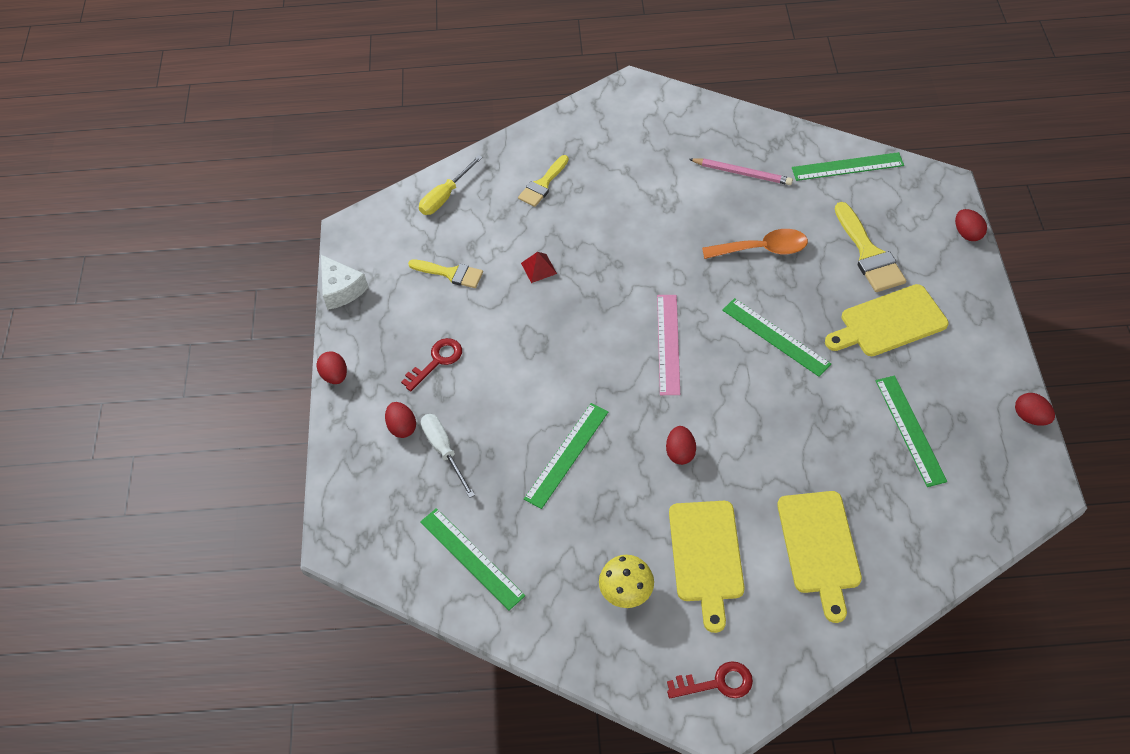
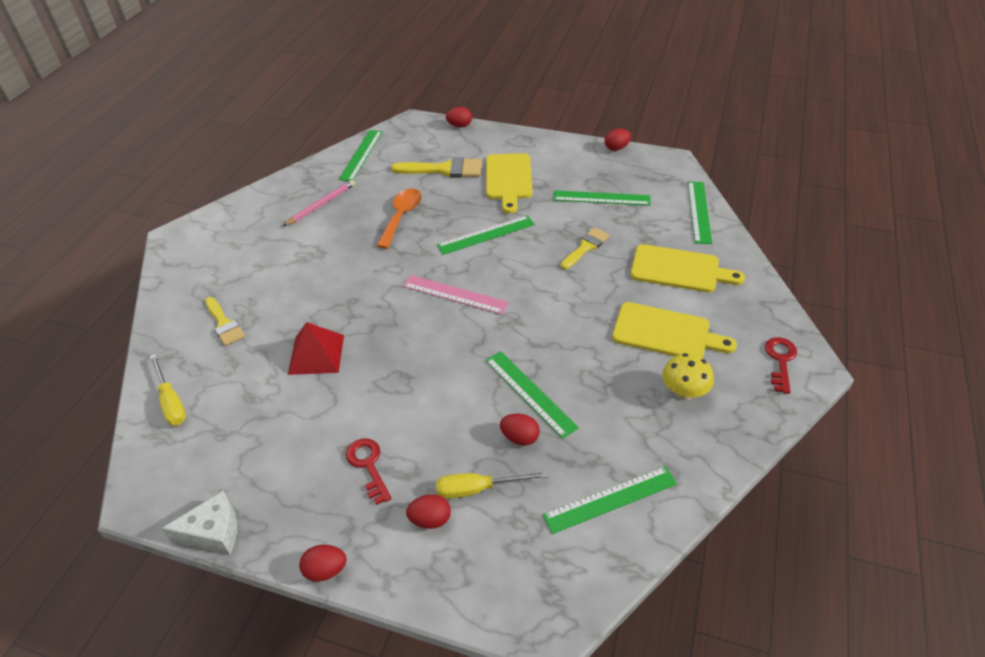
camera: 70 degrees left, 10 degrees down
(444, 451) = (478, 489): white screwdriver -> yellow screwdriver
(450, 273) = (270, 424): yellow brush -> yellow brush (586, 247)
(538, 268) = (316, 354): red pyramid -> red pyramid, size x1.77
(680, 453) = (563, 319): red egg -> red egg (520, 437)
(946, 546) = (699, 211): none -> green ruler

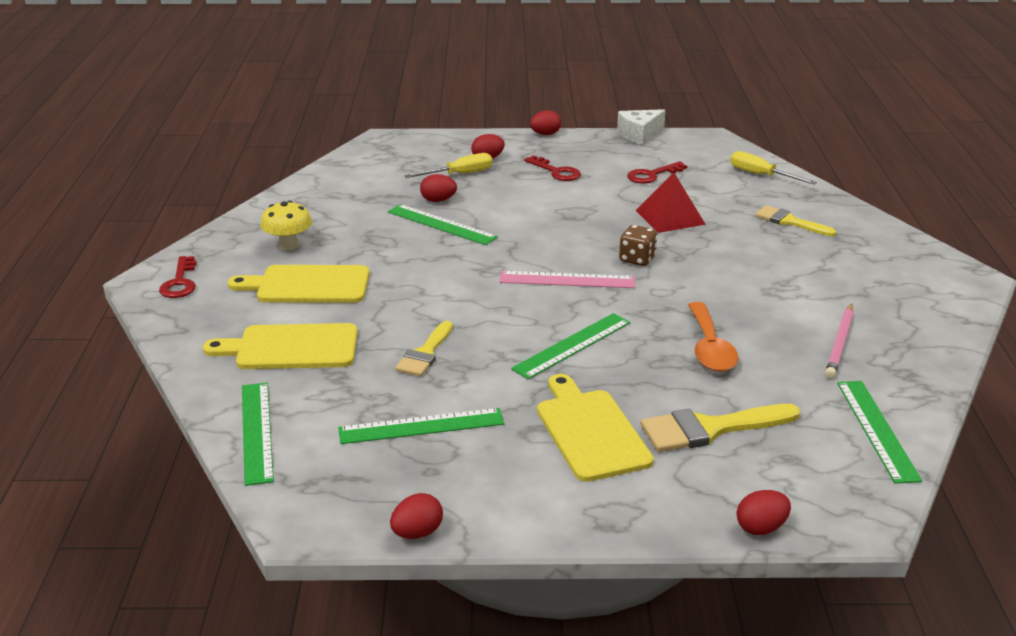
camera: 160 degrees right, 15 degrees down
(274, 431) = (652, 175): none -> red key
(386, 306) = (637, 259): none -> brown dice
(610, 499) = (351, 184): green ruler -> none

